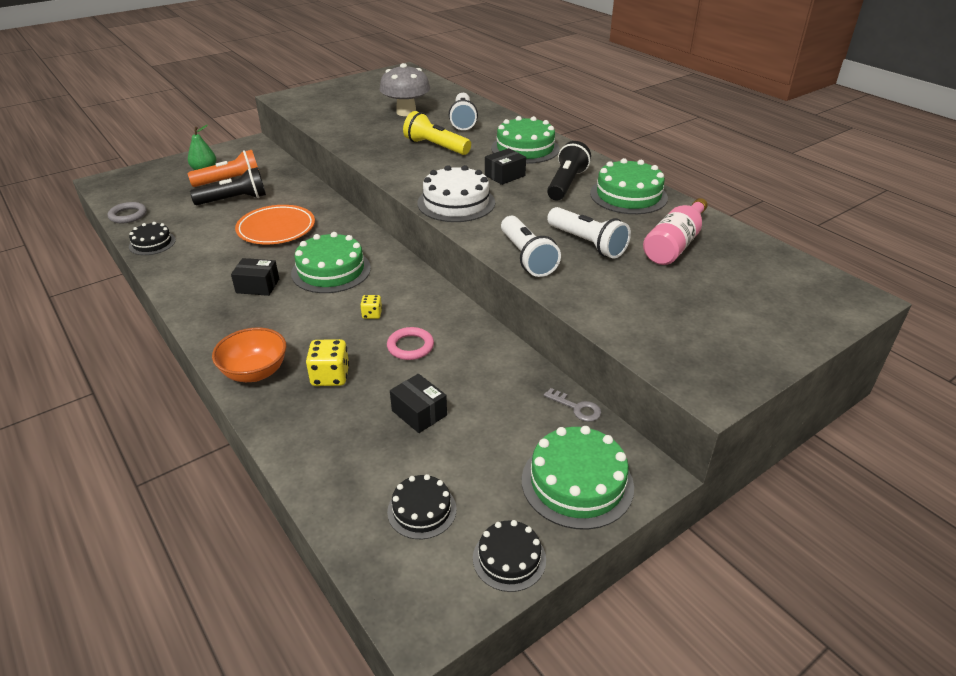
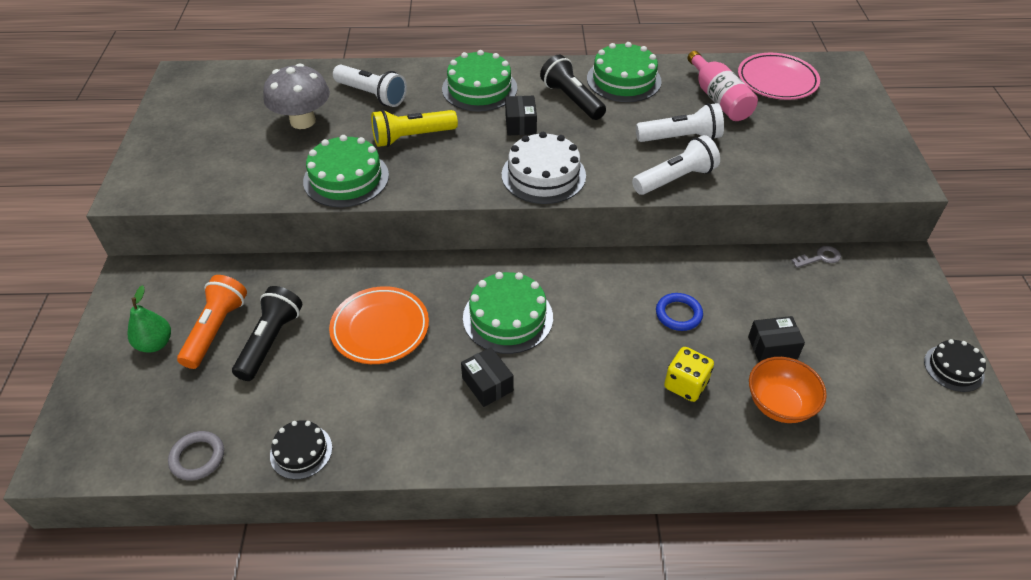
camera: 55 degrees left, 10 degrees up
(255, 372) = (642, 437): orange bowl -> orange bowl (779, 404)
(257, 286) = (487, 384): black box -> black box turned 75 degrees counterclockwise
(372, 314) = (609, 319): yellow dice -> none
(410, 346) = (678, 314): pink ring -> blue ring
(422, 510) = (885, 394): black cake -> none
(527, 257) = (676, 179): white flashlight -> white flashlight turned 45 degrees counterclockwise
(577, 483) = (898, 298): green cake -> green cake (346, 178)
(757, 266) = (777, 80): none -> pink plate

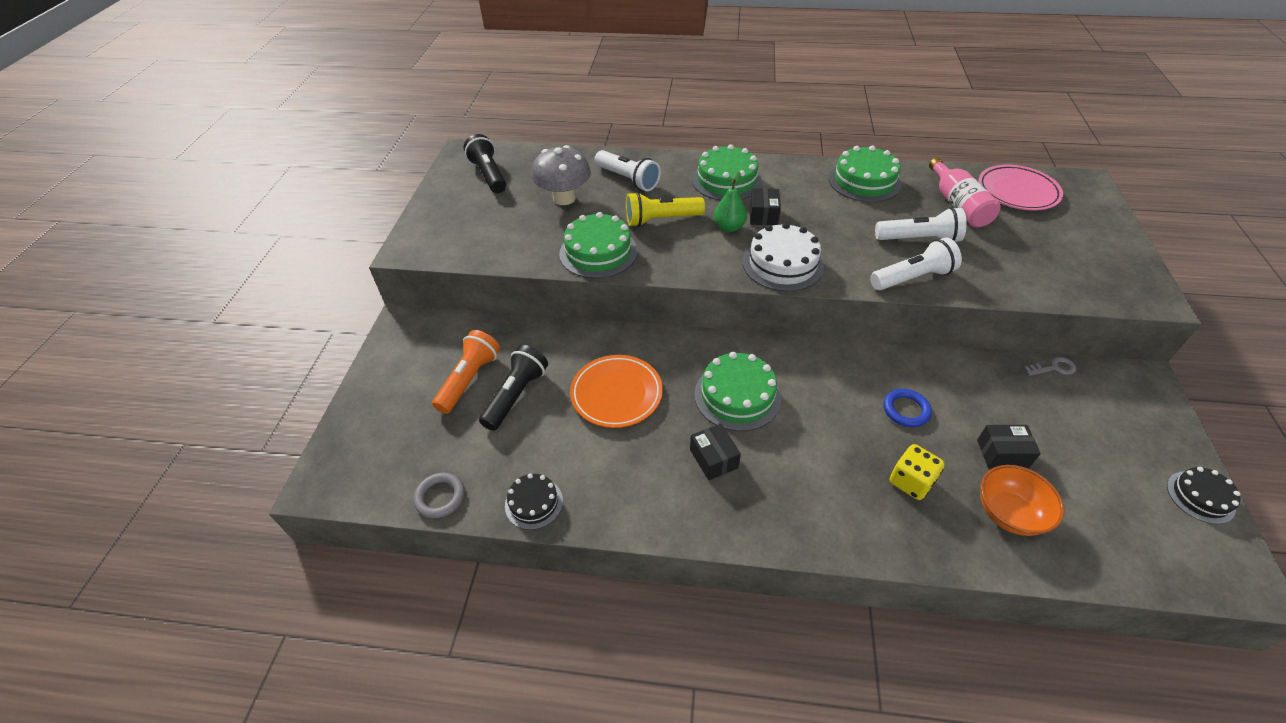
camera: 10 degrees right, 0 degrees up
(155, 344) = (415, 387): green pear -> green pear (729, 227)
(571, 99) = (813, 196): black flashlight -> black flashlight (489, 175)

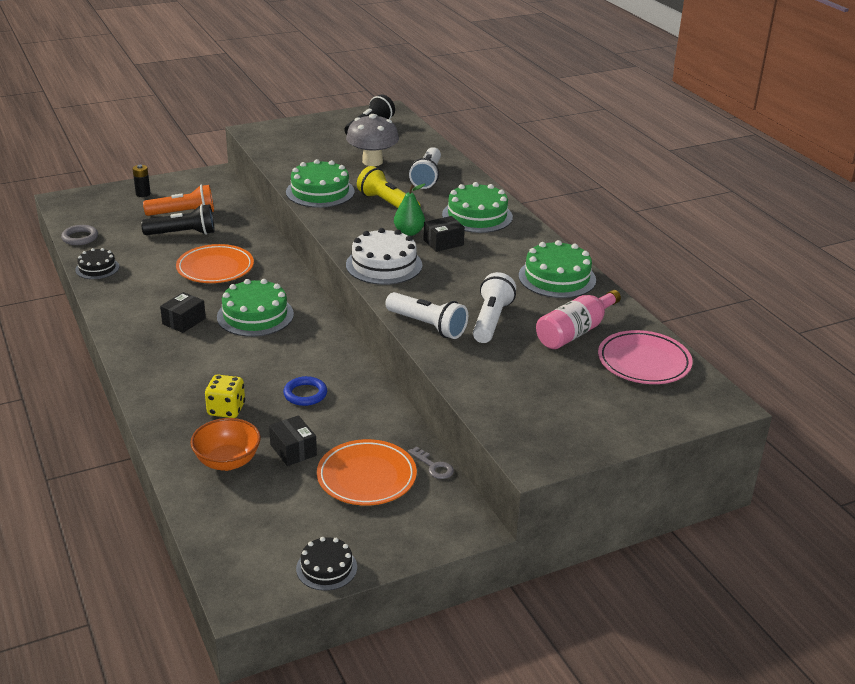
camera: 55 degrees right, 15 degrees down
(385, 399) = (143, 194): none -> black battery
(919, 239) = (491, 320): white flashlight -> white flashlight turned 135 degrees counterclockwise
(1060, 417) = (366, 477): none -> orange plate

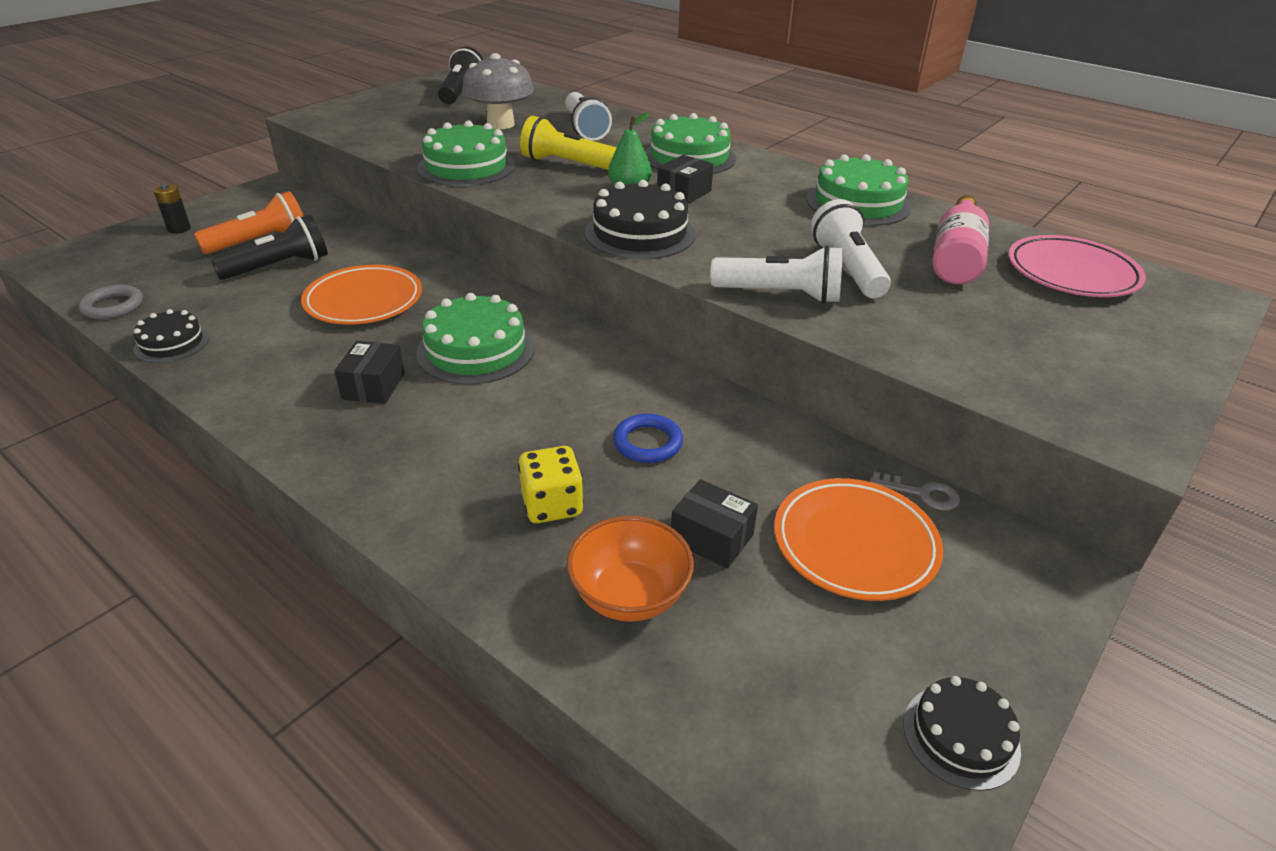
camera: 25 degrees left, 5 degrees up
(384, 265) = (640, 233): white cake -> black cake

